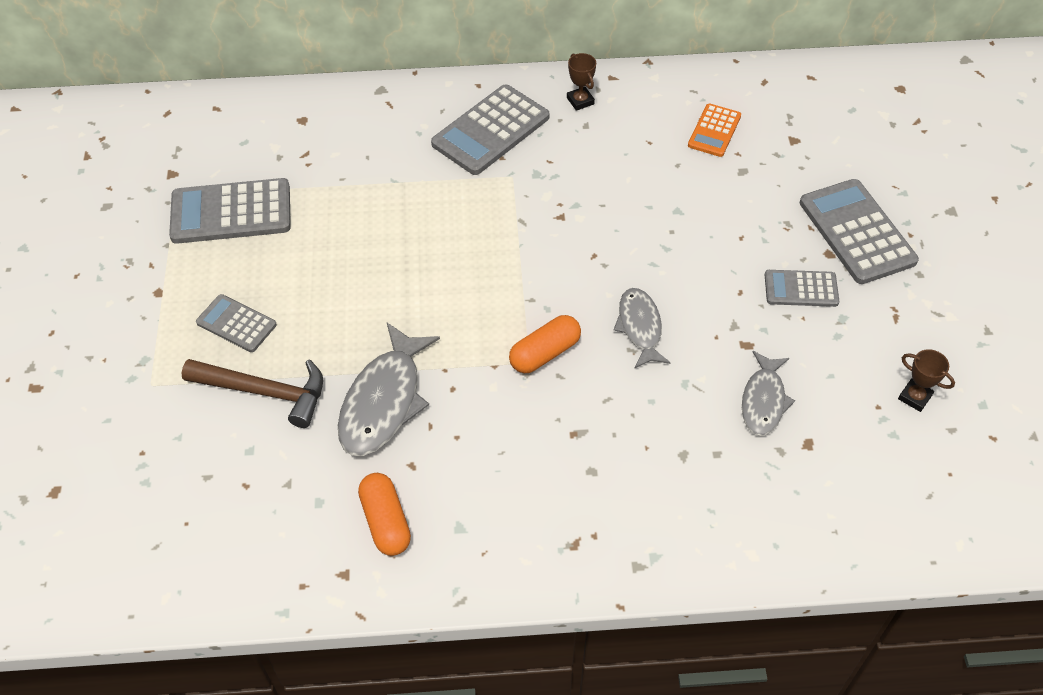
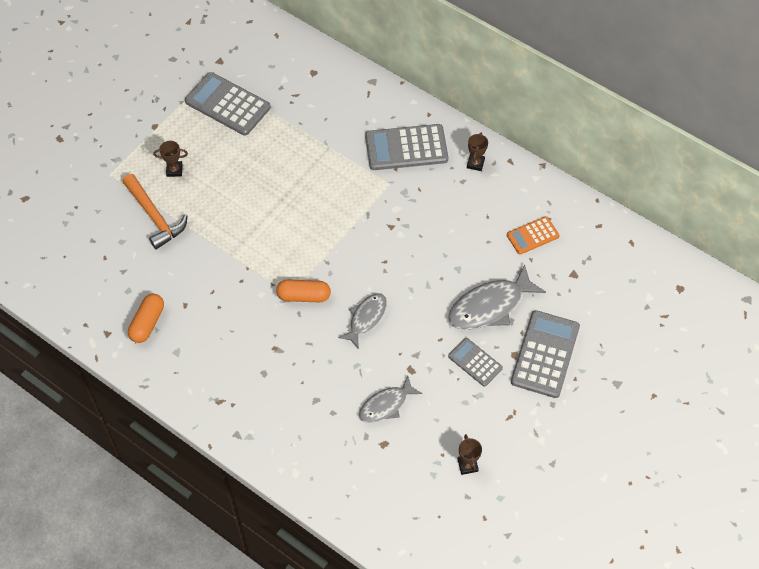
camera: 40 degrees right, 5 degrees up
(236, 324) = (174, 170): grey calculator -> brown trophy
(265, 392) = (154, 216): brown hammer -> orange hammer
(384, 401) = (203, 262): grey fish -> grey fish (490, 306)

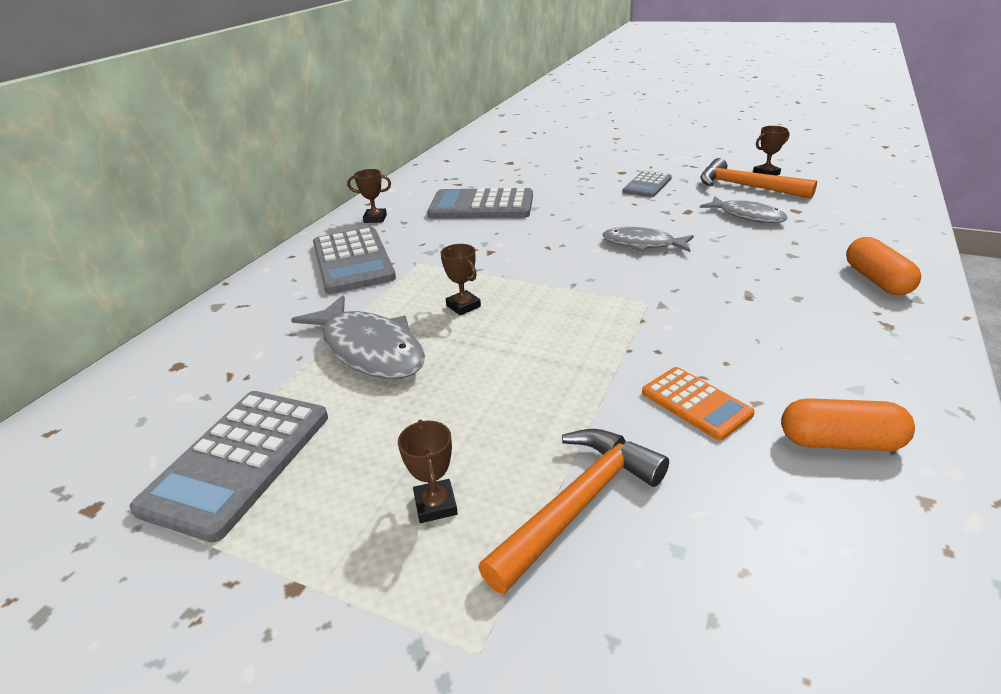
camera: 100 degrees left, 25 degrees down
(304, 296) = (643, 291): orange capsule -> orange capsule (877, 280)
(323, 200) = (463, 306): none -> brown trophy
(443, 434) = (746, 186): none -> orange hammer
(490, 306) = (572, 188): grey fish -> grey fish (369, 349)
(532, 236) = (470, 182): orange calculator -> orange calculator (696, 403)
(545, 354) = (610, 161): grey calculator -> grey calculator (481, 206)

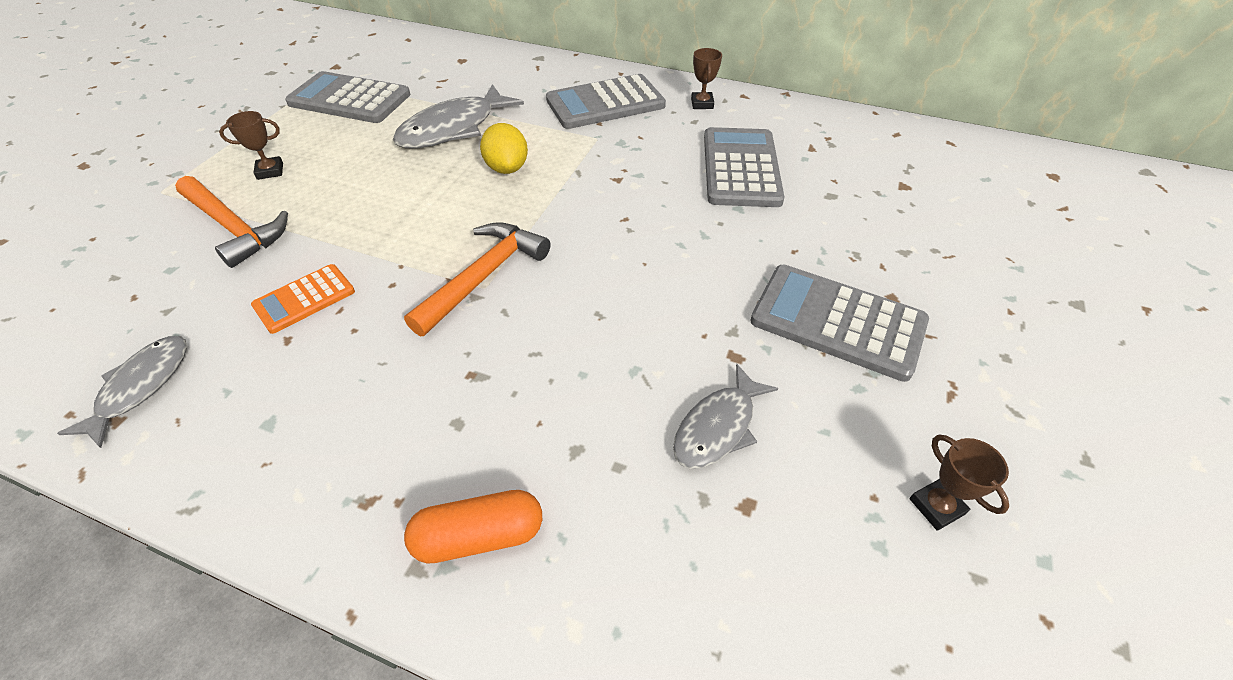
camera: 85 degrees right, 15 degrees up
(463, 306) = (507, 168): brown trophy -> yellow lemon
(643, 244) = (624, 296): grey fish -> grey fish (141, 387)
(647, 185) = (837, 321): grey calculator -> grey calculator, size x1.74
(746, 186) = (854, 455): orange hammer -> orange hammer (484, 277)
(840, 442) = (208, 384): orange capsule -> none

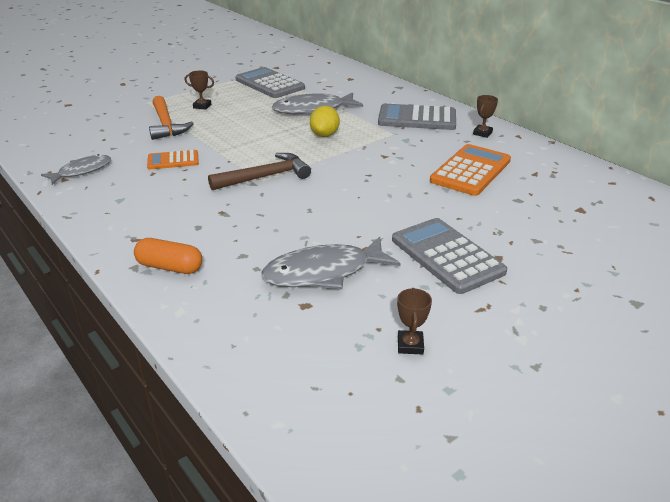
camera: 30 degrees right, 15 degrees down
(484, 277) = (265, 177): orange hammer -> brown hammer
(718, 427) = (324, 272): grey fish -> grey fish, size x1.59
(741, 168) = (470, 171): grey calculator -> orange calculator

